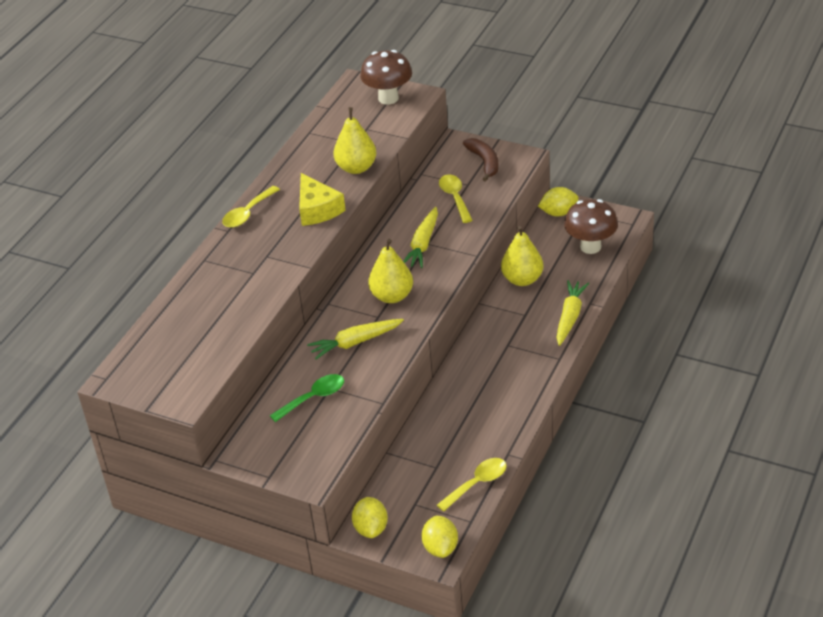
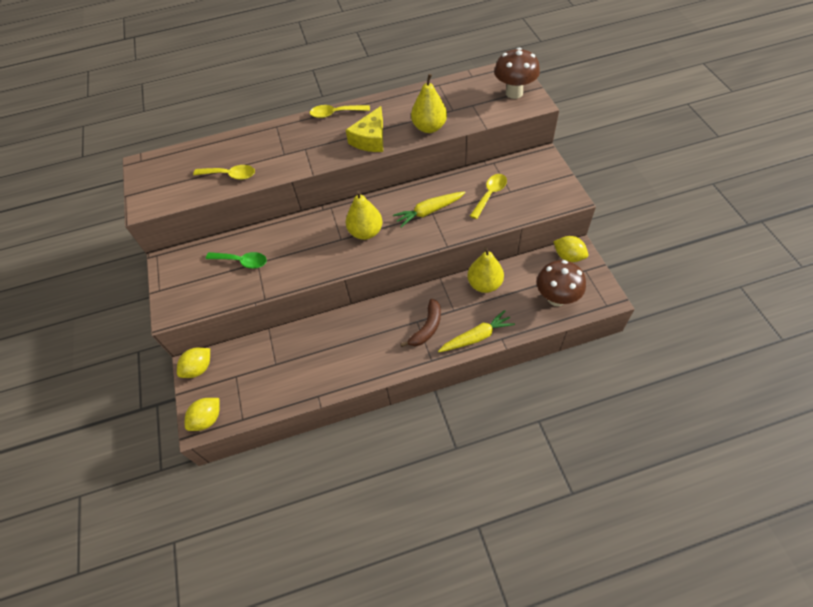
camera: 50 degrees right, 15 degrees up
(355, 342) = (307, 245): yellow carrot -> none
(477, 484) = (277, 398): yellow spoon -> yellow spoon (230, 175)
(484, 162) = (541, 184): brown banana -> brown banana (427, 328)

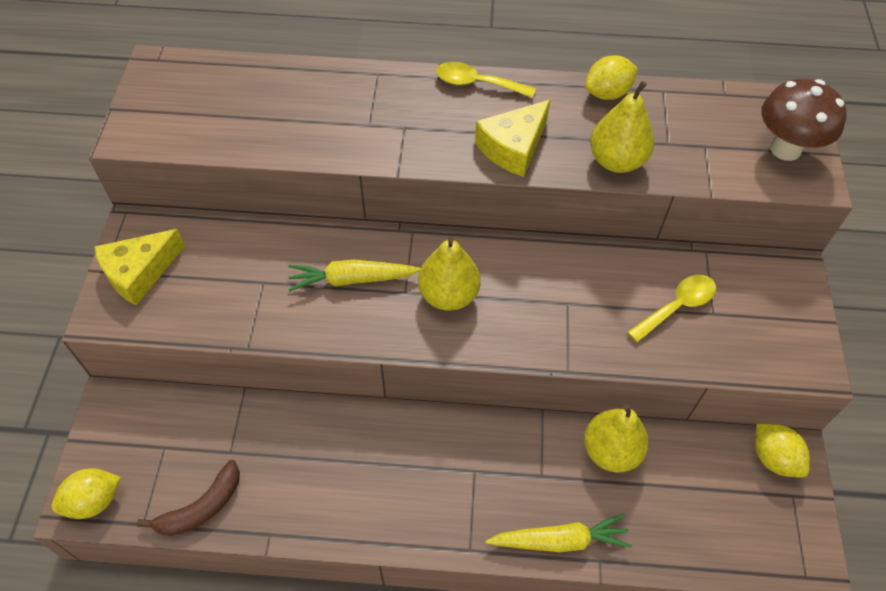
camera: 15 degrees right, 0 degrees up
(181, 283) = (139, 272): none -> yellow cheese
(199, 368) = (118, 411): yellow lemon -> yellow lemon (607, 93)
(230, 175) = (273, 131): yellow spoon -> none
(242, 261) = (241, 271): green spoon -> none
(427, 328) = (486, 489): brown banana -> brown banana (201, 507)
(429, 212) = (563, 298): yellow carrot -> yellow carrot (352, 280)
(556, 298) = (722, 526): brown mushroom -> none

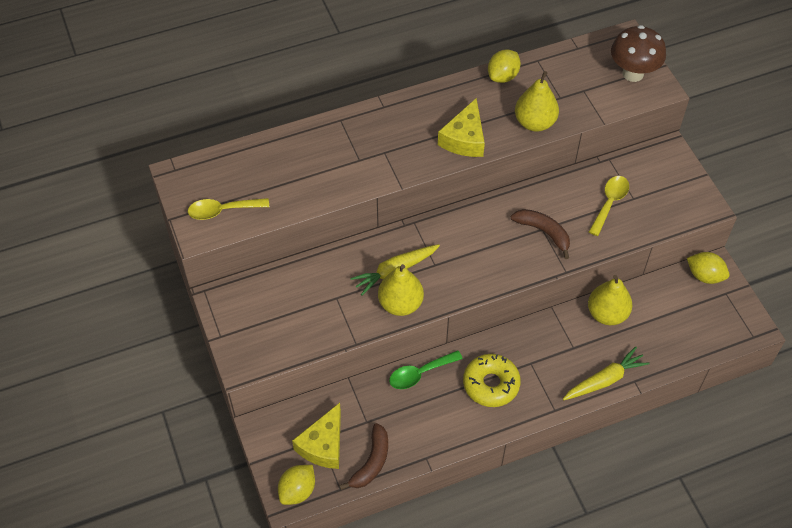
camera: 25 degrees left, 0 degrees up
(139, 272) = (246, 327): yellow cheese -> yellow cheese (323, 445)
(330, 421) = (420, 373): none -> green spoon
(408, 476) = (491, 384): none -> yellow donut
(448, 295) = (464, 255): yellow pear -> yellow pear (400, 304)
(477, 83) = (413, 102): yellow spoon -> yellow spoon (223, 210)
(567, 308) = (544, 232): none -> brown banana

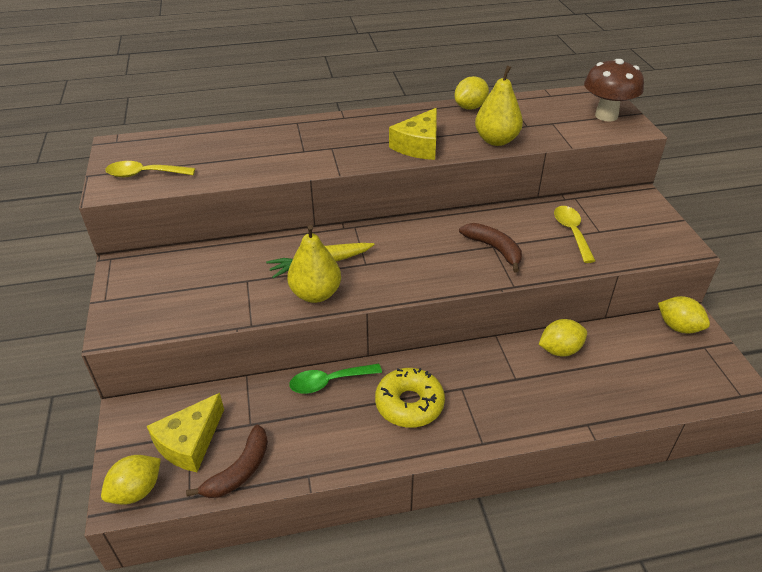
camera: 10 degrees right, 15 degrees down
(605, 380) = (550, 418): yellow carrot -> none
(607, 314) = (560, 350): yellow pear -> yellow lemon
(609, 203) = (572, 232): yellow spoon -> yellow spoon turned 45 degrees counterclockwise

